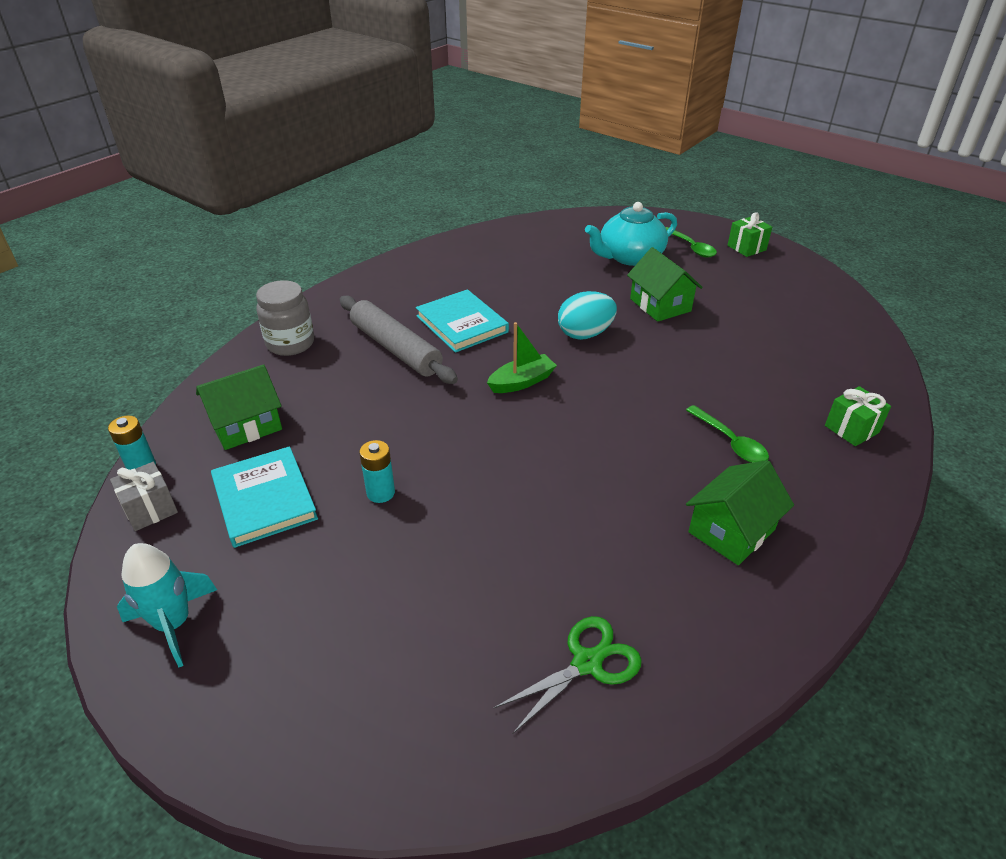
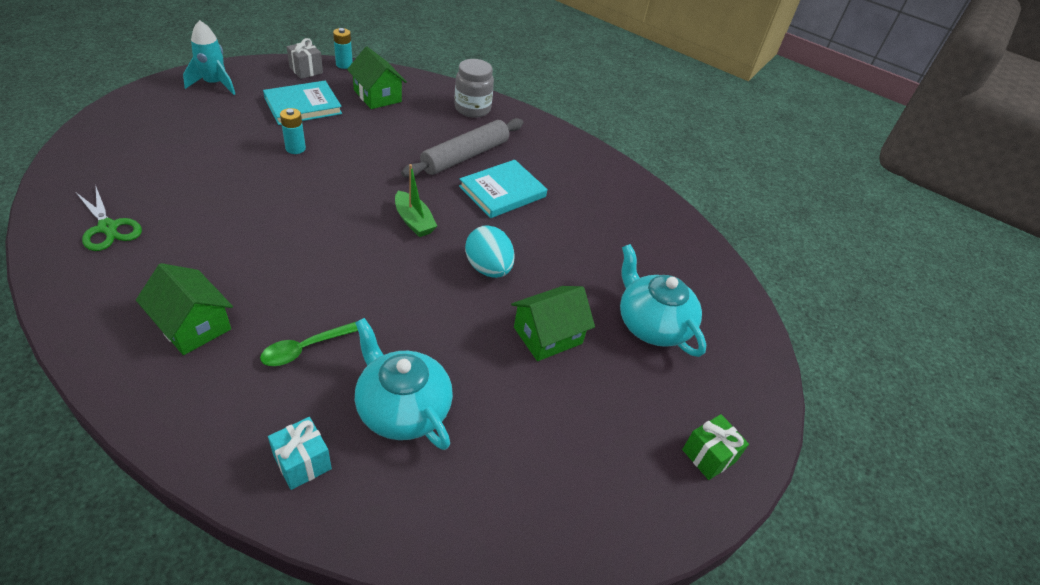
camera: 80 degrees right, 5 degrees up
(691, 247) = (692, 390): green spoon -> none
(771, 379) = (402, 408): none -> turquoise teapot
(851, 429) = (302, 463): green gift -> turquoise gift

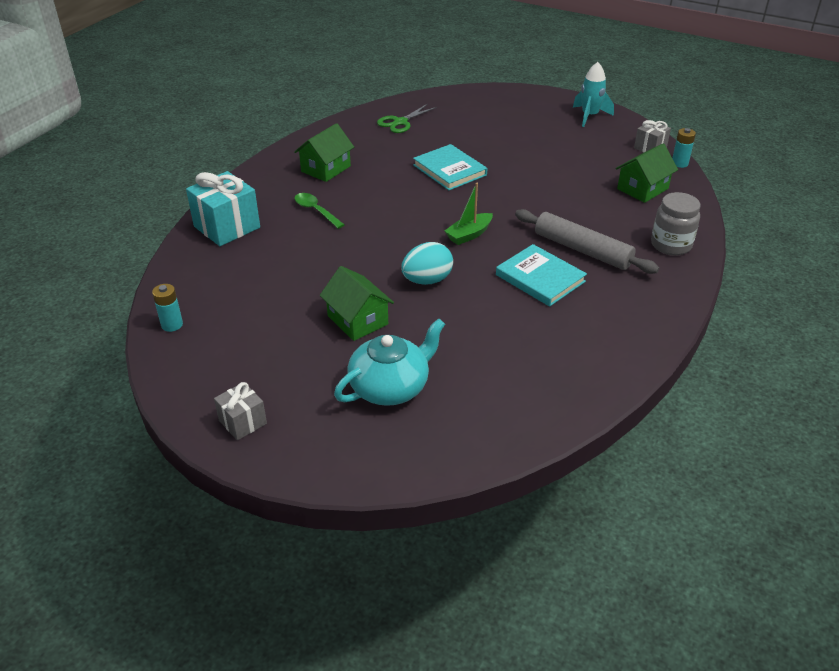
camera: 90 degrees right, 5 degrees down
(295, 148) = (529, 166): turquoise battery -> turquoise battery (172, 325)
(302, 463) = (227, 227): turquoise gift -> turquoise gift, size x1.78
(303, 106) = (593, 157): turquoise book -> turquoise book (450, 170)
(402, 408) = (272, 257): turquoise teapot -> none
(708, 456) = (242, 422): green gift -> grey gift

